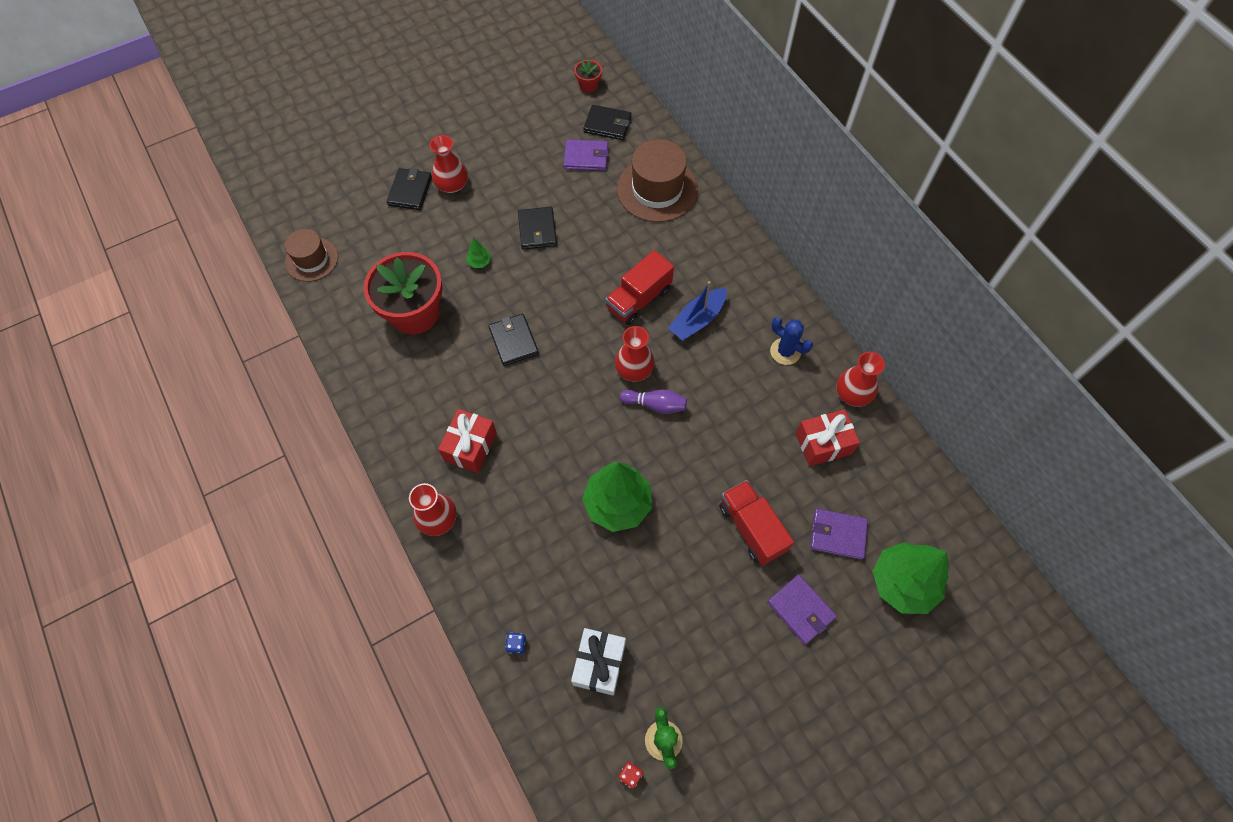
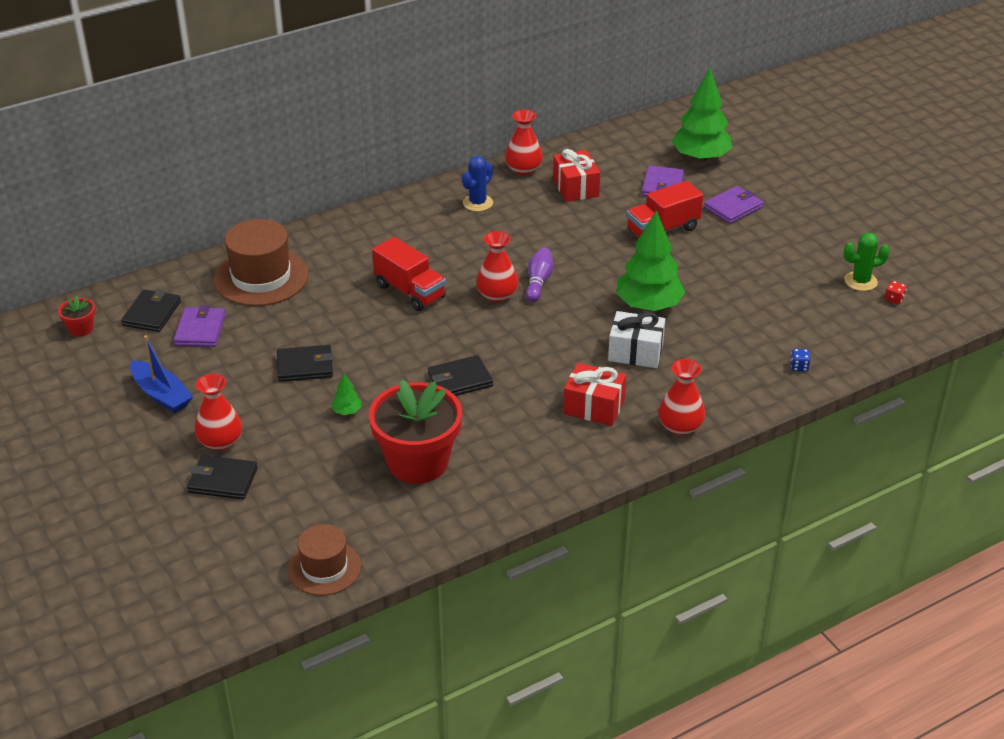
camera: 90 degrees left, 25 degrees down
(599, 664) = (805, 316): white gift -> white gift (635, 352)
(697, 320) = (438, 254): blue boat -> blue boat (161, 395)

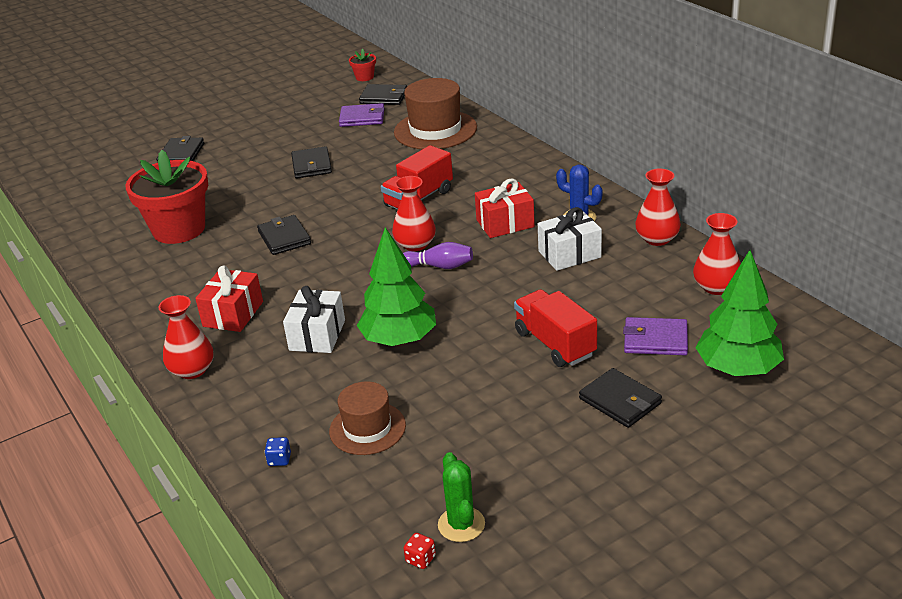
camera: 90 degrees right, 5 degrees down
(161, 395) = (283, 117): blue boat -> none
(220, 441) = (225, 146): red vase -> red vase (716, 287)
(324, 568) = (73, 205): brown hat -> brown hat (367, 428)
(347, 411) = (250, 191): green tree -> none
(536, 213) = (569, 254): none -> white gift
(575, 188) = (629, 276): red gift -> red gift (505, 223)
(733, 207) = (620, 401): purple wallet -> black wallet

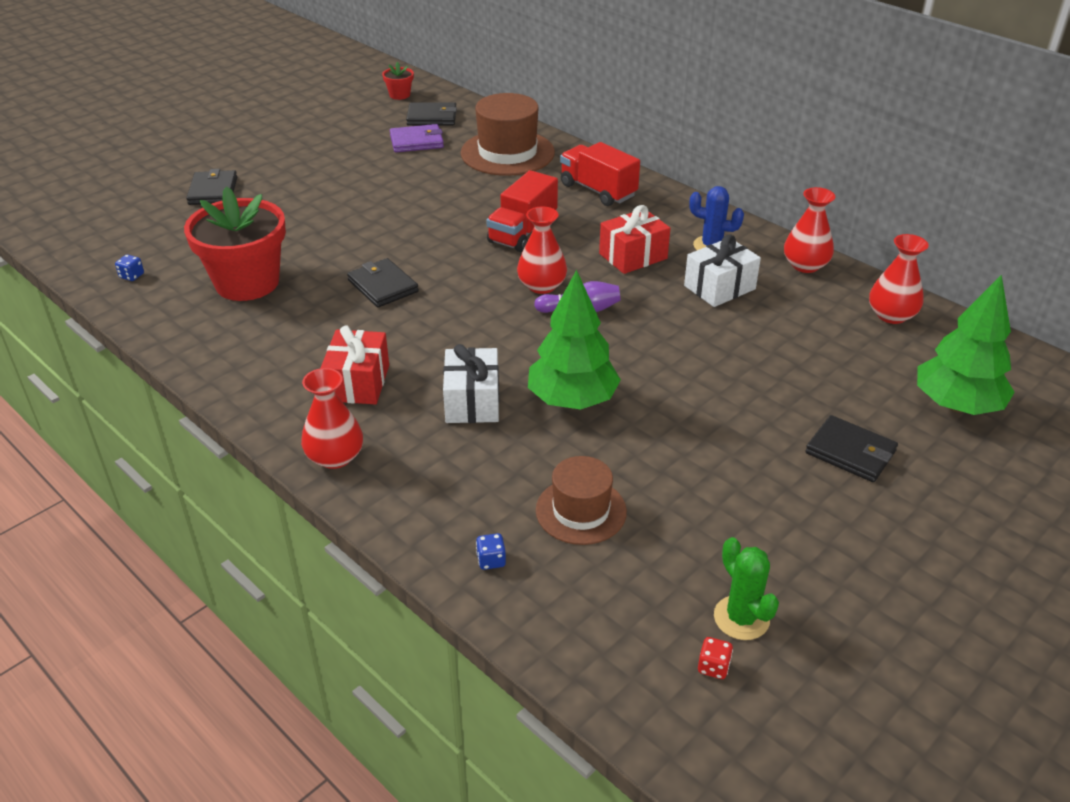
camera: 15 degrees left, 5 degrees up
(94, 219) = (132, 276): none -> blue dice
(311, 165) = (380, 199): black wallet -> none
(555, 344) = (750, 391): red truck -> red truck (598, 190)
(655, 339) = (855, 378): purple wallet -> none

